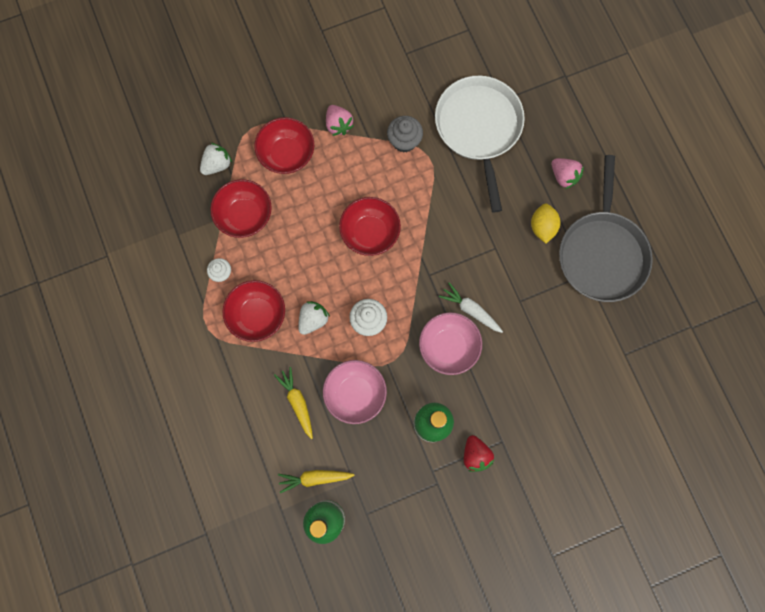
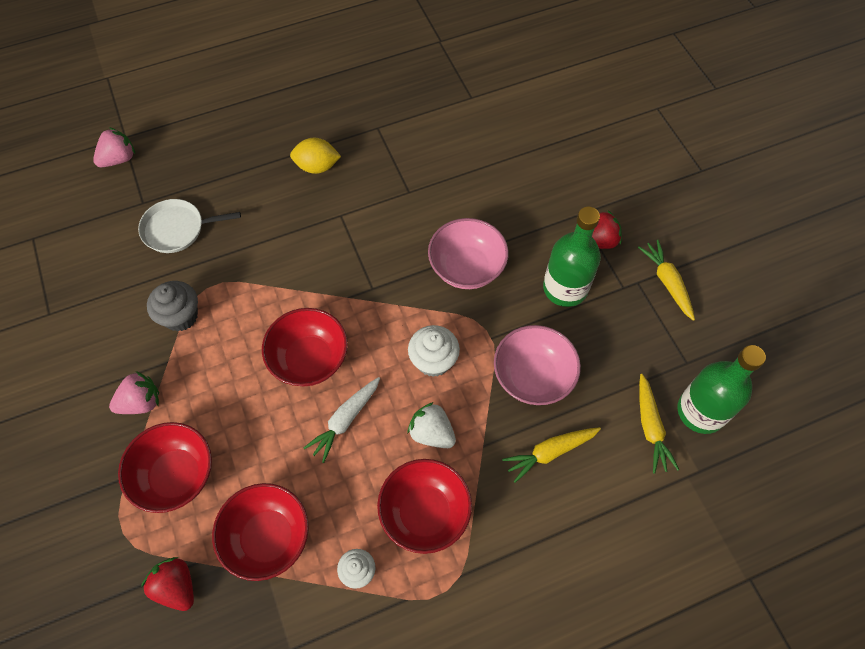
camera: 90 degrees left, 15 degrees down
(217, 164) = (176, 586): white strawberry -> red strawberry
(437, 508) = (667, 282): none -> yellow carrot
(470, 310) = (419, 243): white carrot -> white carrot (345, 420)
(479, 128) = (177, 229): white pan -> white pan, size x0.54
(563, 176) = (255, 143): pink strawberry -> pink strawberry (119, 159)
(602, 253) = (354, 112): grey pan -> none

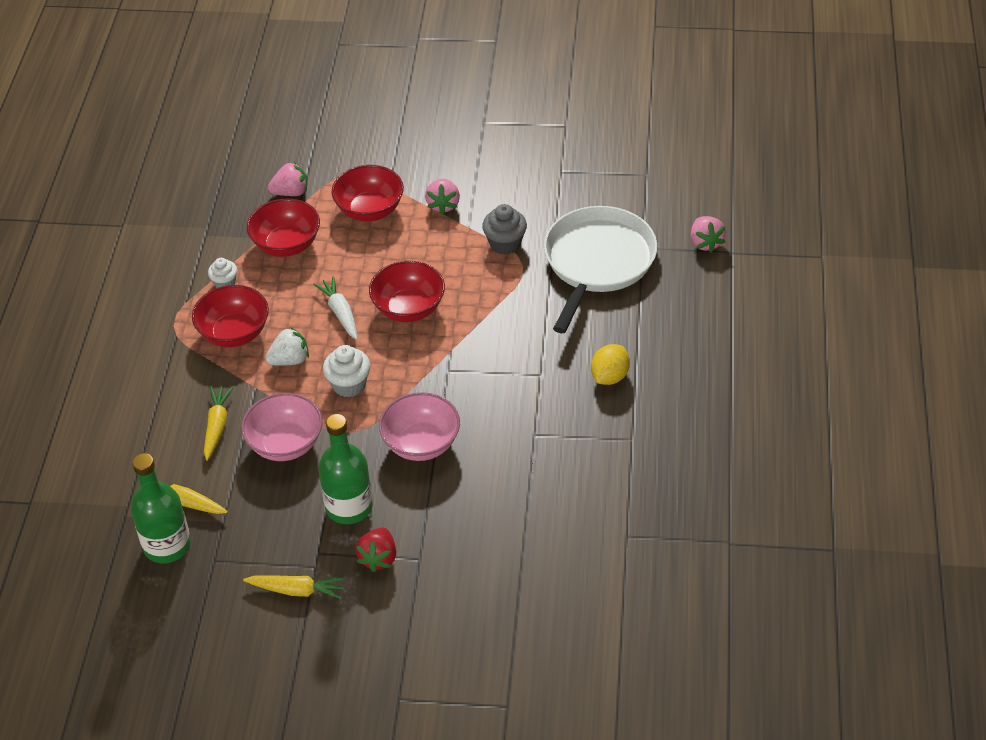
camera: 120 degrees right, 15 degrees down
(176, 586) = (291, 192): red strawberry -> pink strawberry
(177, 229) = (597, 262): white pan -> white pan, size x1.87

